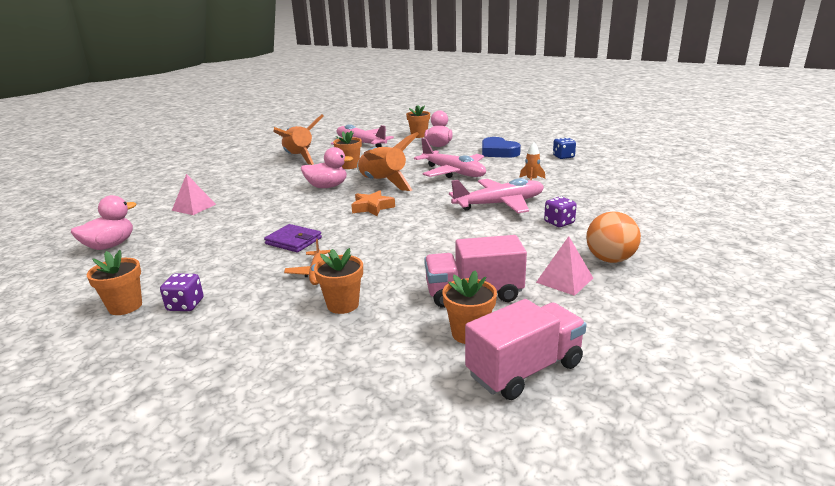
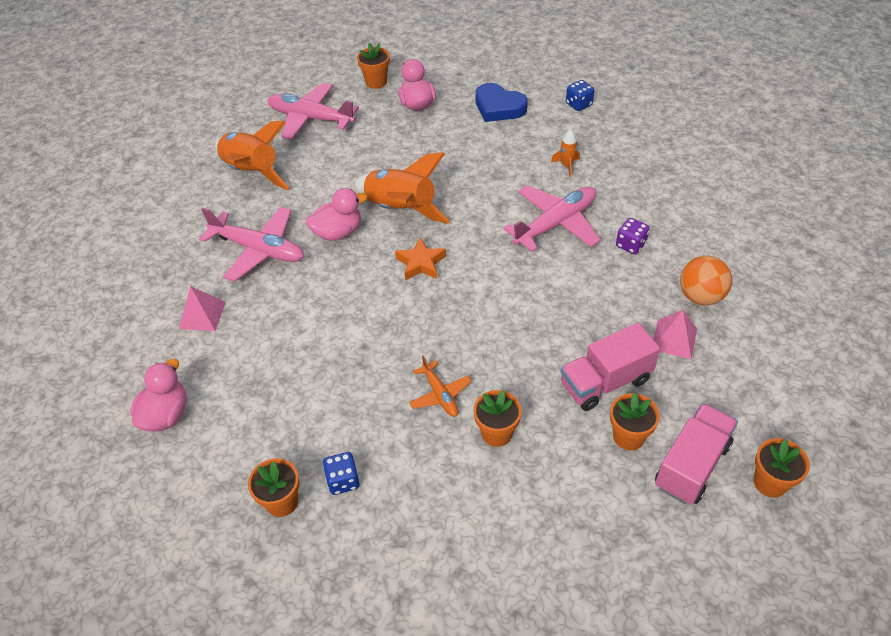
camera: 20 degrees left, 25 degrees up
(185, 305) = (343, 480): purple dice -> blue dice
(293, 241) = (376, 348): purple wallet -> none
(349, 166) = (334, 178): orange flower pot -> orange flower pot (770, 482)
(453, 172) = (470, 167): pink plane -> pink plane (259, 250)

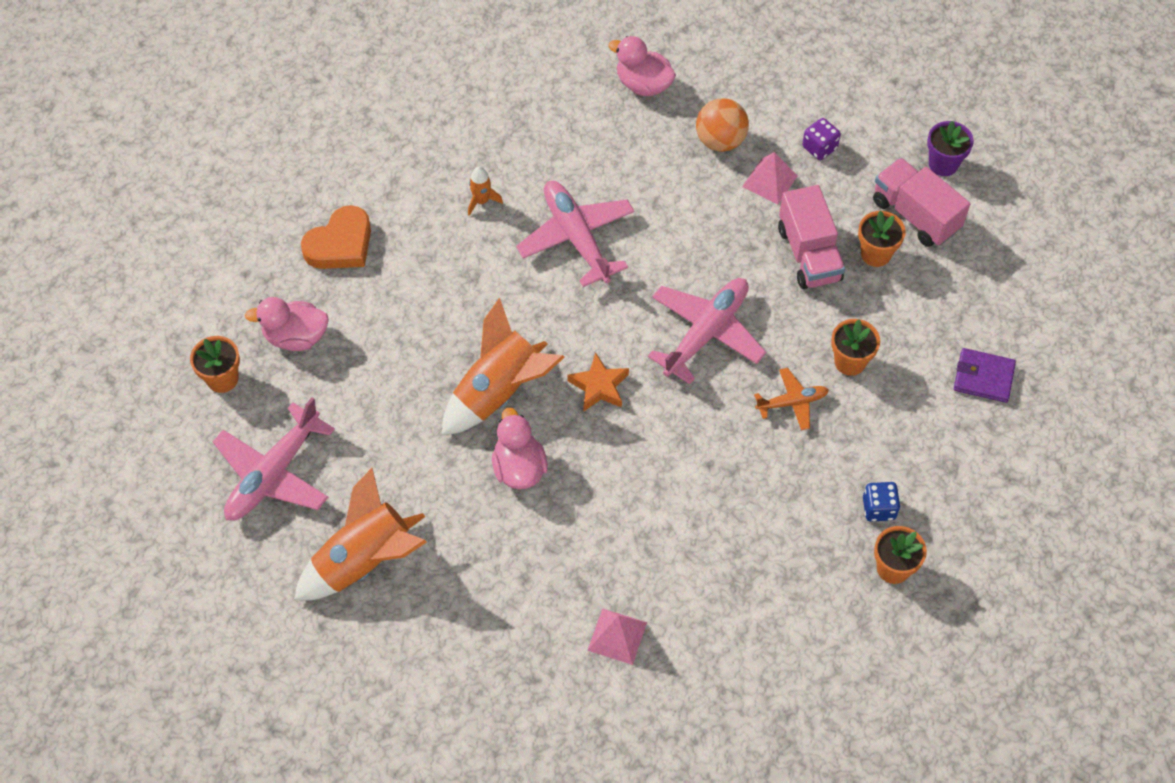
camera: 80 degrees left, 10 degrees up
(166, 415) = (760, 680): pink duck -> pink duck (643, 84)
(259, 250) = (522, 563): pink plane -> pink plane (706, 333)
(498, 107) = (340, 244): blue heart -> orange heart
(514, 557) = (983, 377): none -> purple wallet
(578, 104) = (370, 157): blue dice -> none
(630, 245) = (630, 177): purple dice -> purple dice (819, 147)
(770, 482) = (943, 164): orange flower pot -> purple flower pot

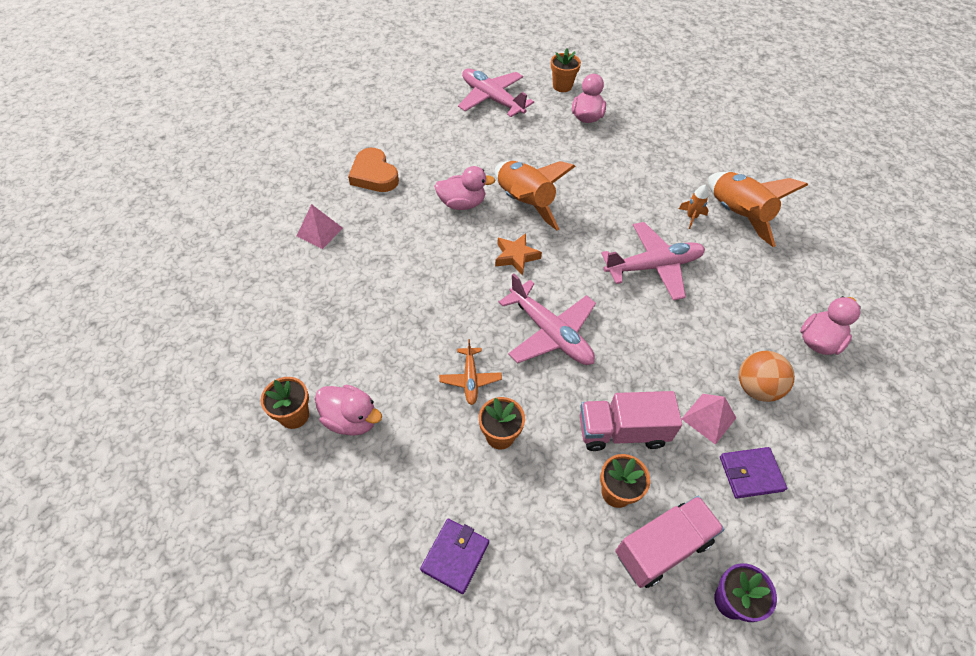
camera: 100 degrees right, 5 degrees down
(340, 244) = (657, 143): orange heart -> orange heart (374, 175)
(365, 561) = (421, 127): orange rocket -> orange rocket (737, 215)
(819, 147) = (750, 474): purple dice -> purple wallet
(878, 508) = (351, 419): blue dice -> pink duck

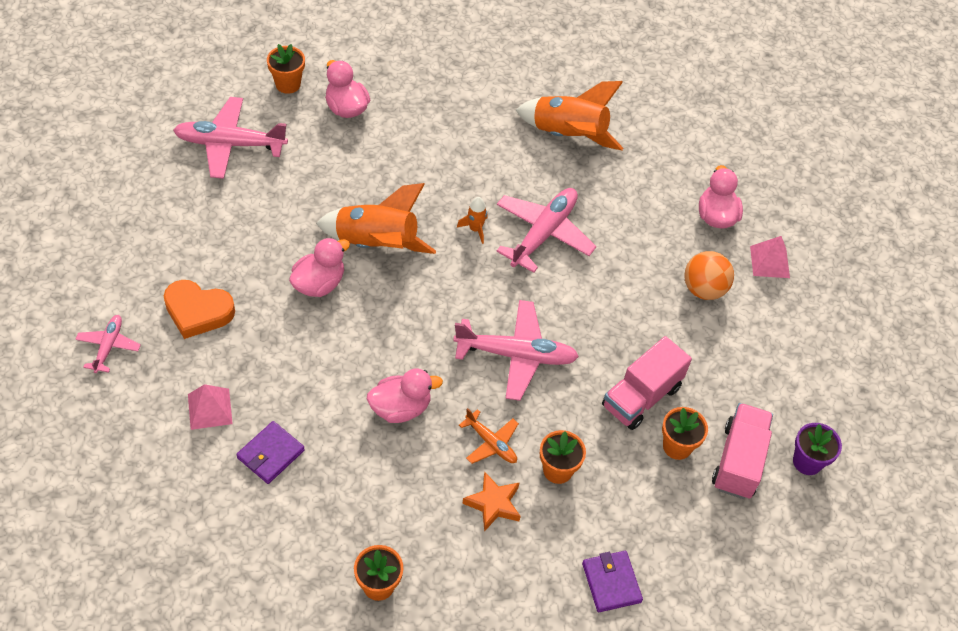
camera: 45 degrees left, 0 degrees up
(306, 163) = (108, 346): none -> pink plane
(351, 419) = (429, 550): pink duck -> pink duck (400, 408)
(516, 256) = (421, 304): orange star -> orange star (493, 504)
(691, 217) = (533, 162): orange rocket -> orange rocket (475, 229)
(709, 418) = (691, 339): pink pyramid -> pink pyramid (769, 262)
(750, 474) = (751, 361): purple wallet -> purple wallet (271, 454)

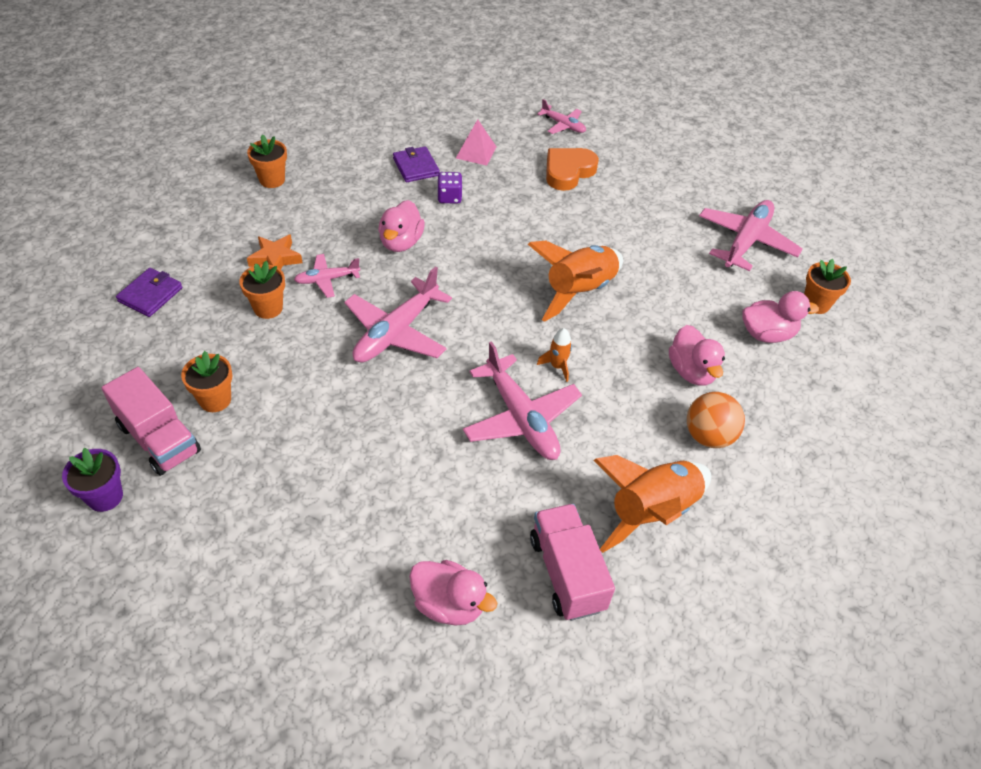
camera: 120 degrees right, 5 degrees down
(305, 398) = (449, 197): none -> purple dice
(319, 284) = (555, 241): pink duck -> pink duck (691, 371)
(491, 443) = (327, 279): orange plane -> pink plane
(611, 582) = (150, 294): purple wallet -> purple wallet turned 75 degrees counterclockwise
(641, 397) = (284, 400): pink truck -> pink truck (566, 573)
(704, 289) = (360, 526): orange ball -> orange ball (708, 436)
(769, 262) = (348, 624): pink pyramid -> none

